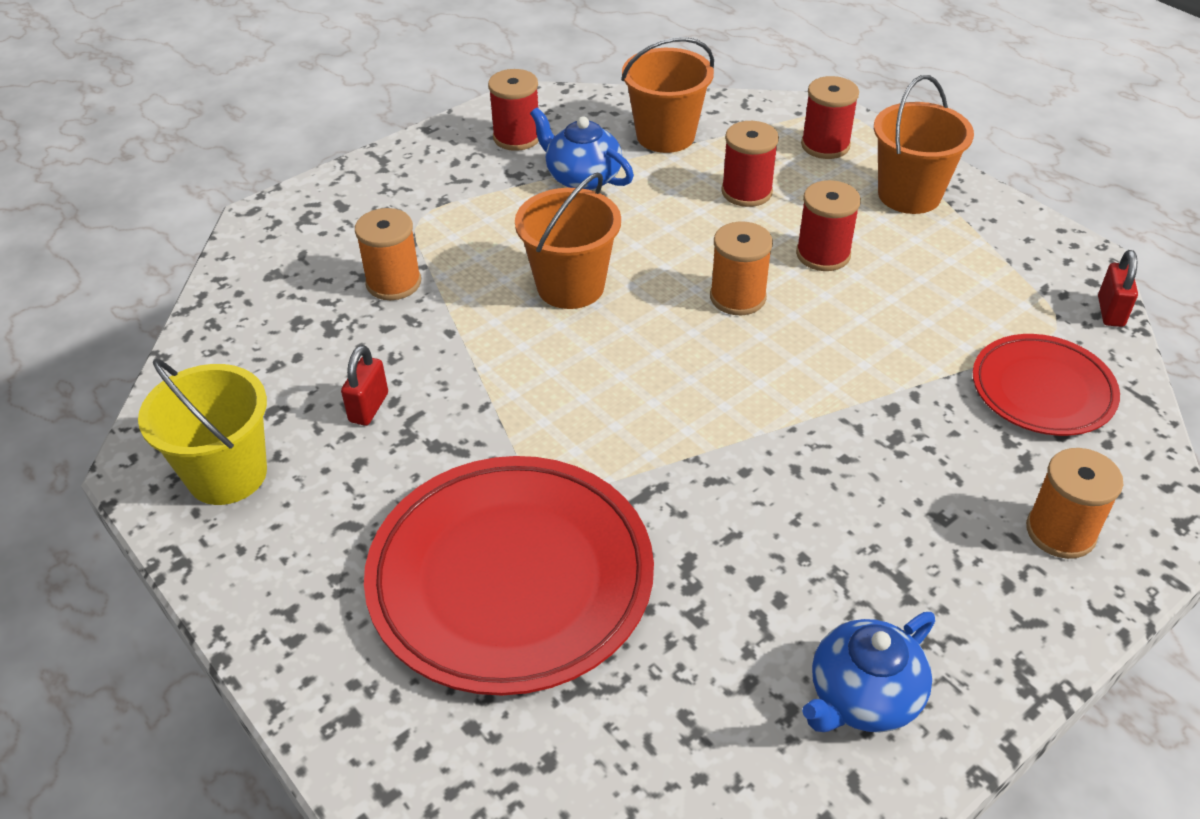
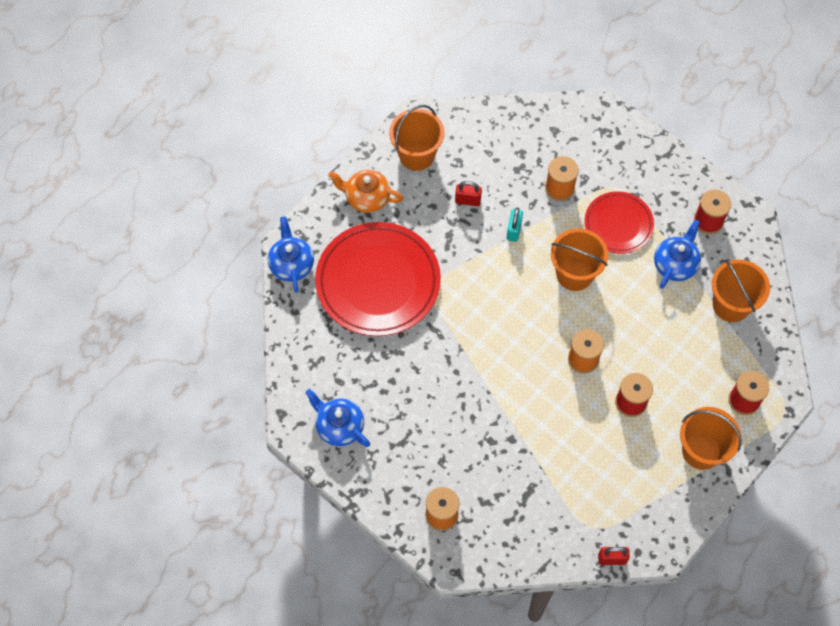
camera: 80 degrees right, 20 degrees up
(227, 474) = (416, 155): yellow bucket -> orange bucket
(293, 575) = (367, 198): none -> orange teapot
(414, 754) = (291, 264): none -> blue teapot
(458, 351) = (513, 230): none -> turquoise padlock
(746, 192) = (682, 357): red spool -> none
(1042, 390) = (539, 515): red plate -> red plate (618, 224)

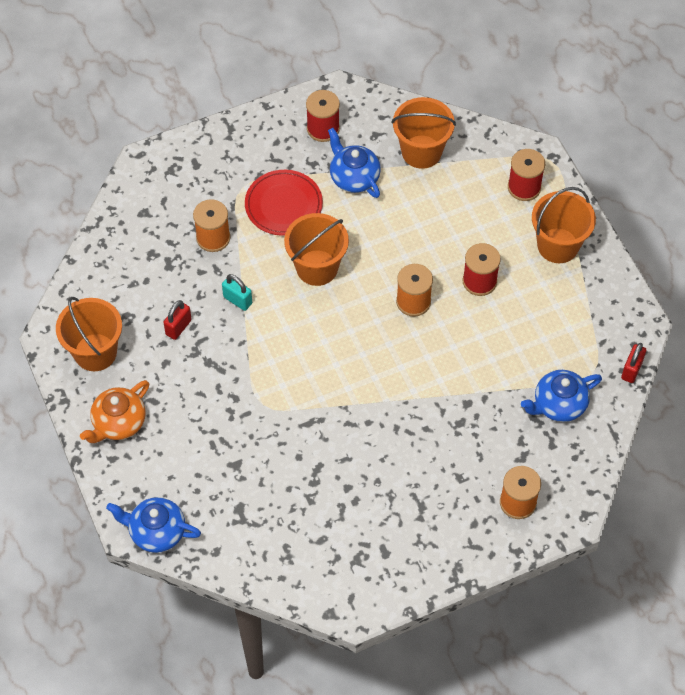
camera: 65 degrees left, 5 degrees down
(339, 426) = (373, 561): blue teapot -> blue teapot (558, 404)
(378, 282) = (225, 453): red plate -> none

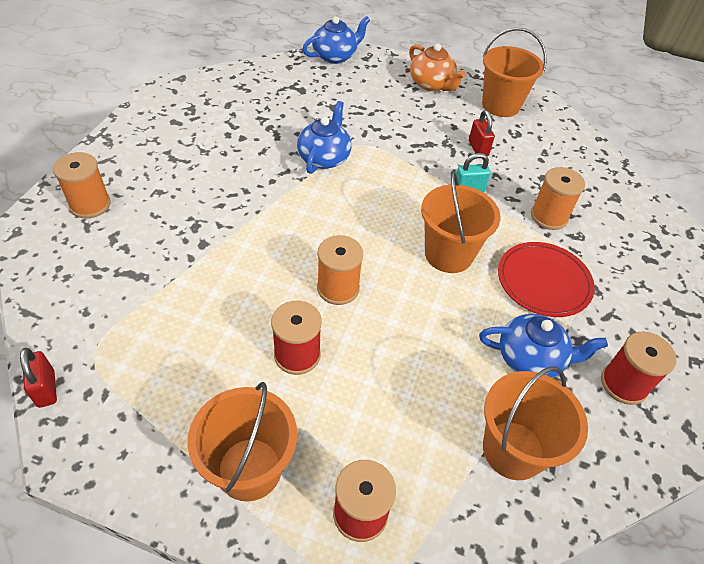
camera: 130 degrees right, 10 degrees down
(118, 422) = (431, 84): orange teapot -> orange teapot turned 150 degrees clockwise
(558, 404) = (110, 300): blue teapot -> blue teapot (324, 158)

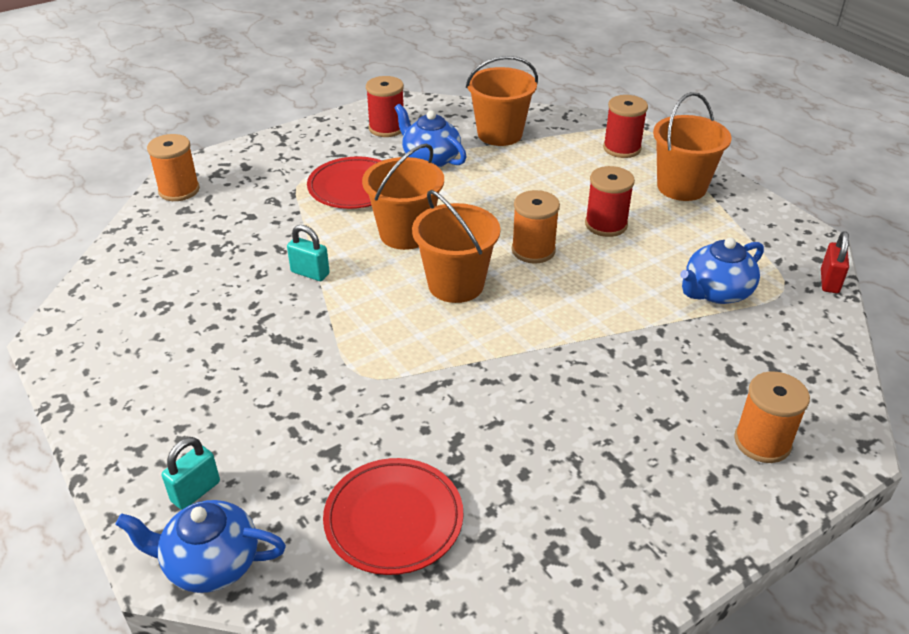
camera: 140 degrees left, 10 degrees down
(276, 94) = (393, 519): none -> red plate
(324, 158) = (424, 377): blue teapot -> blue teapot (716, 292)
(373, 72) = (195, 491): none -> turquoise padlock
(431, 84) = (148, 423): orange teapot -> none
(478, 148) = (233, 307): red padlock -> none
(500, 105) = (116, 346): orange bucket -> orange bucket (456, 284)
(548, 217) = (272, 222): orange spool -> orange spool (179, 190)

